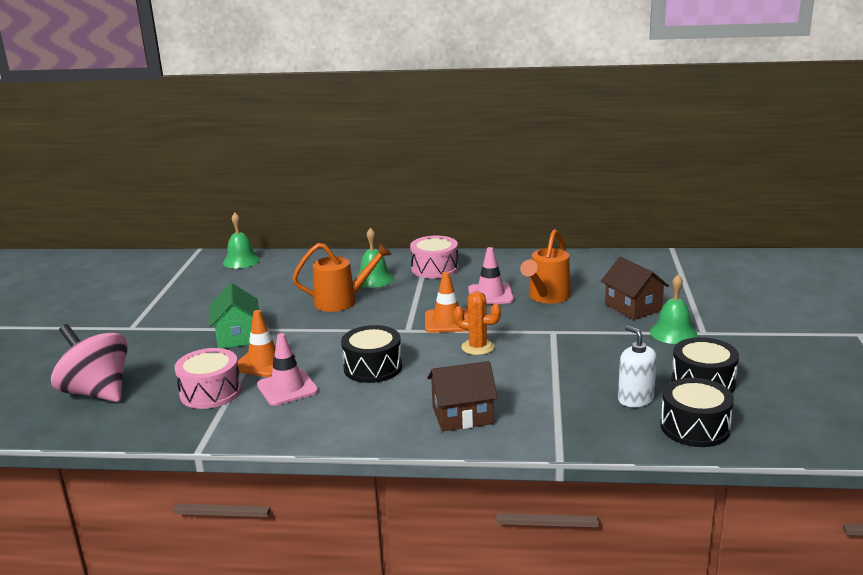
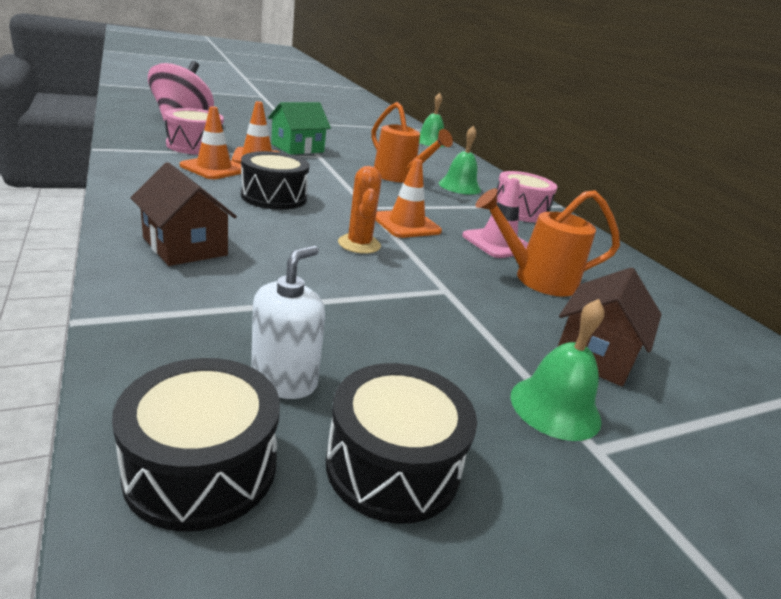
camera: 55 degrees right, 5 degrees up
(287, 388) = (214, 168): pink traffic cone -> orange traffic cone

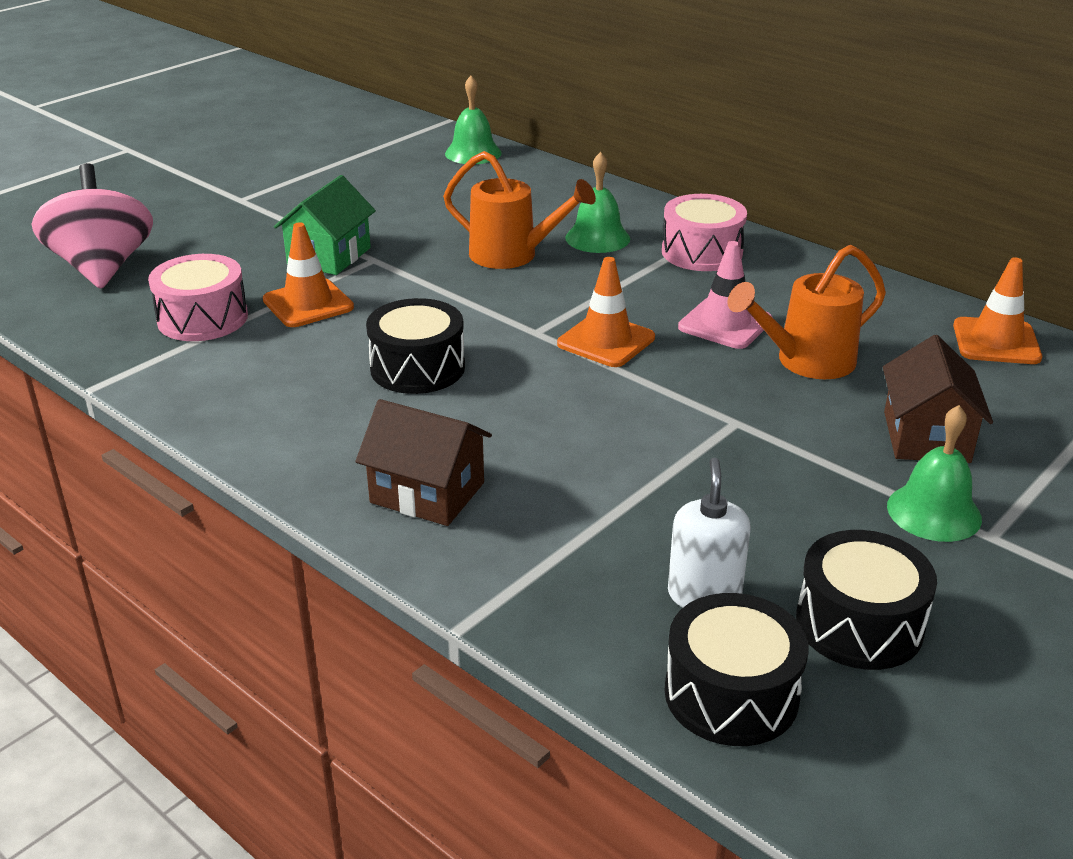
camera: 20 degrees left, 5 degrees up
(214, 168) = (285, 351): orange traffic cone -> orange traffic cone (996, 342)
(359, 244) = (591, 399): orange cactus -> none

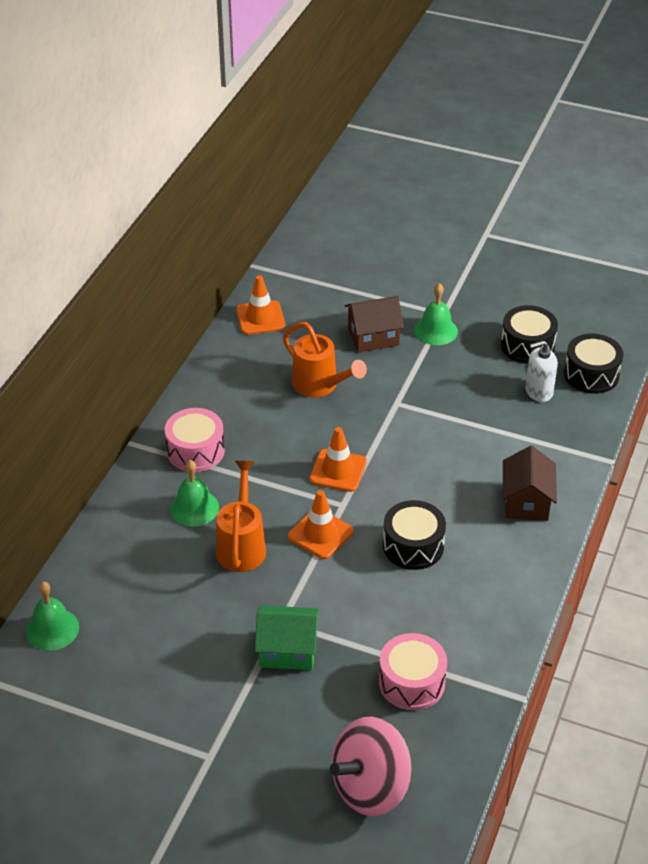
camera: 110 degrees left, 10 degrees up
(308, 304) = (363, 632): orange traffic cone -> orange traffic cone (320, 534)
(725, 324) = (291, 424): pink traffic cone -> none

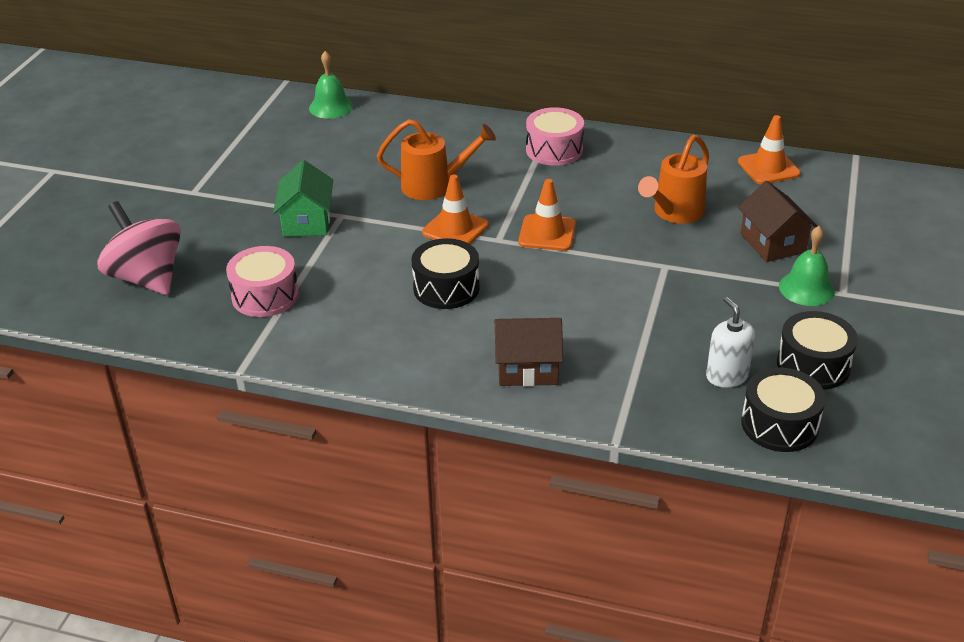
camera: 85 degrees right, 5 degrees down
(194, 508) = (478, 156): green bell -> none

